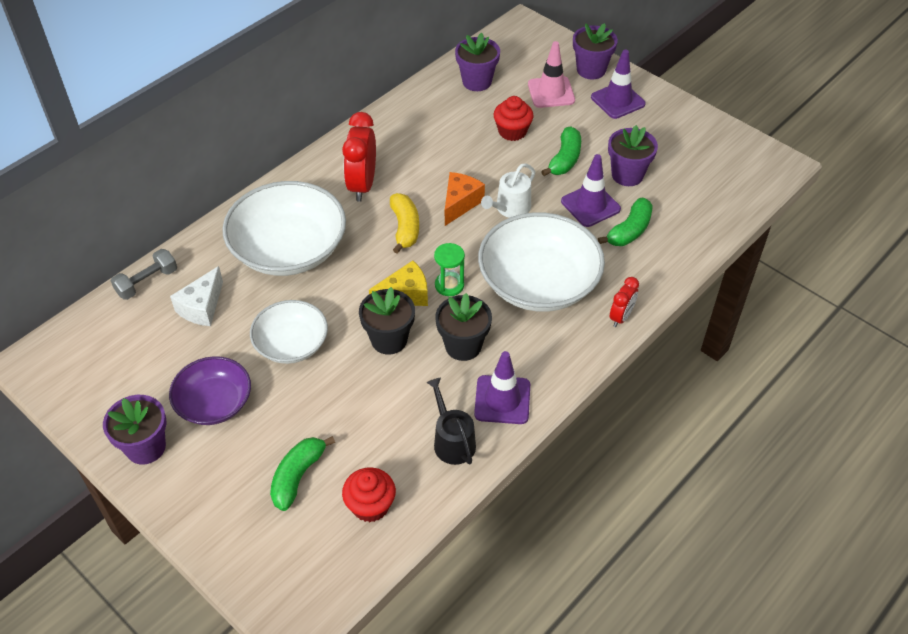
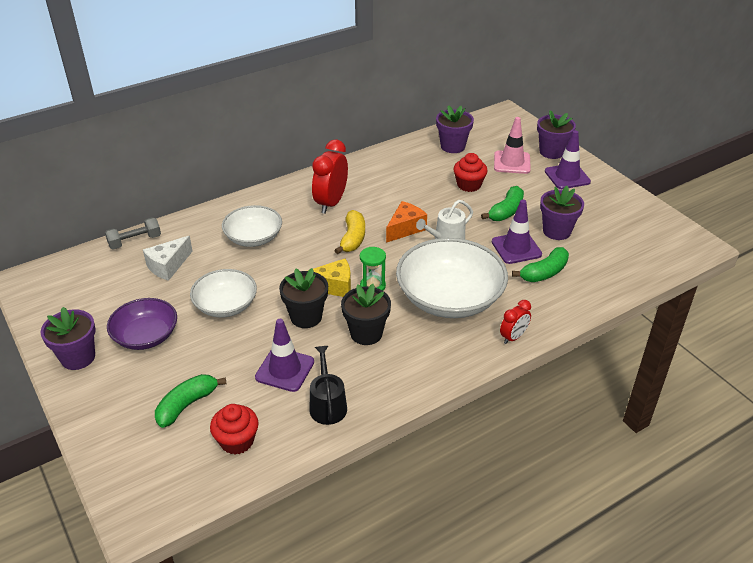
camera: 15 degrees right, 10 degrees down
(289, 249) = (253, 237): white bowl -> white bowl, size x0.59
(502, 400) = (383, 381): purple traffic cone -> purple traffic cone (285, 369)

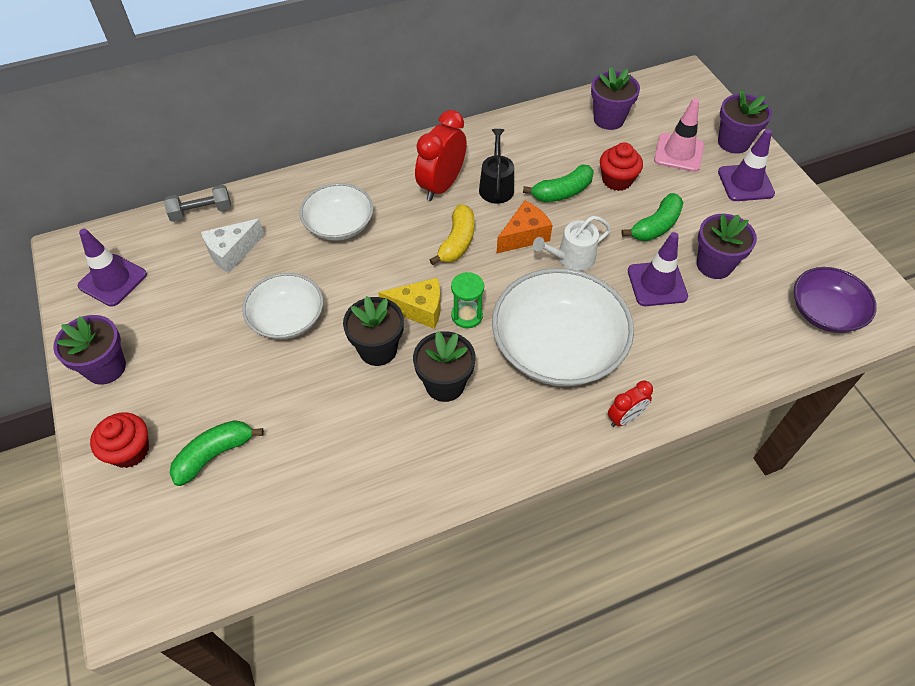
camera: 10 degrees right, 15 degrees up
(146, 336) = (187, 349): purple bowl -> purple bowl (825, 312)
(237, 441) = (261, 515): red cupcake -> red cupcake (130, 450)
(285, 369) = (337, 422): purple traffic cone -> purple traffic cone (113, 280)
(327, 405) = (377, 481): black watering can -> black watering can (496, 186)
(544, 273) = (684, 326): green banana -> green banana (562, 192)

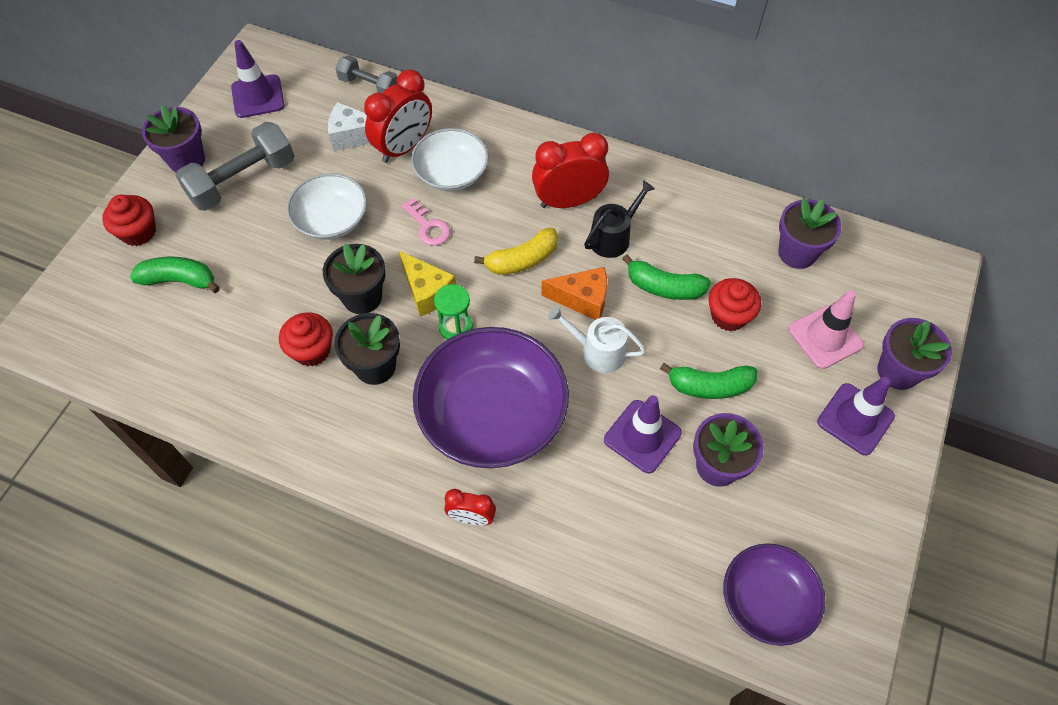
camera: 45 degrees right, 5 degrees up
(177, 346) = (242, 180): none -> grey dumbbell
(282, 233) = (404, 147): none -> red clock
(366, 269) = (428, 226): none -> pink key
(386, 413) = (312, 350): none -> red cupcake
(557, 347) = (492, 414): white bowl -> purple bowl

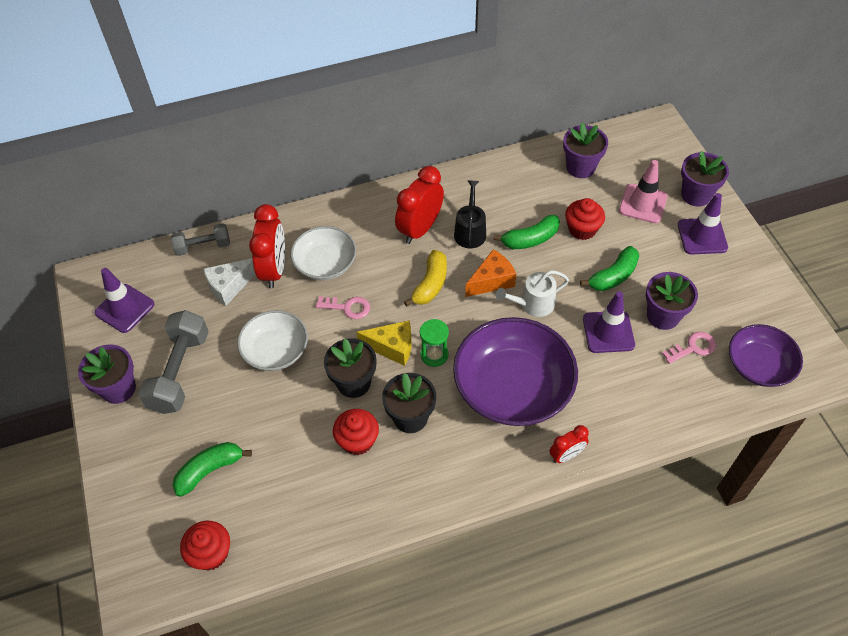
camera: 40 degrees left, 5 degrees down
(138, 232) = (138, 463): red cupcake -> red cupcake (211, 553)
(714, 523) = (693, 348): none -> pink key

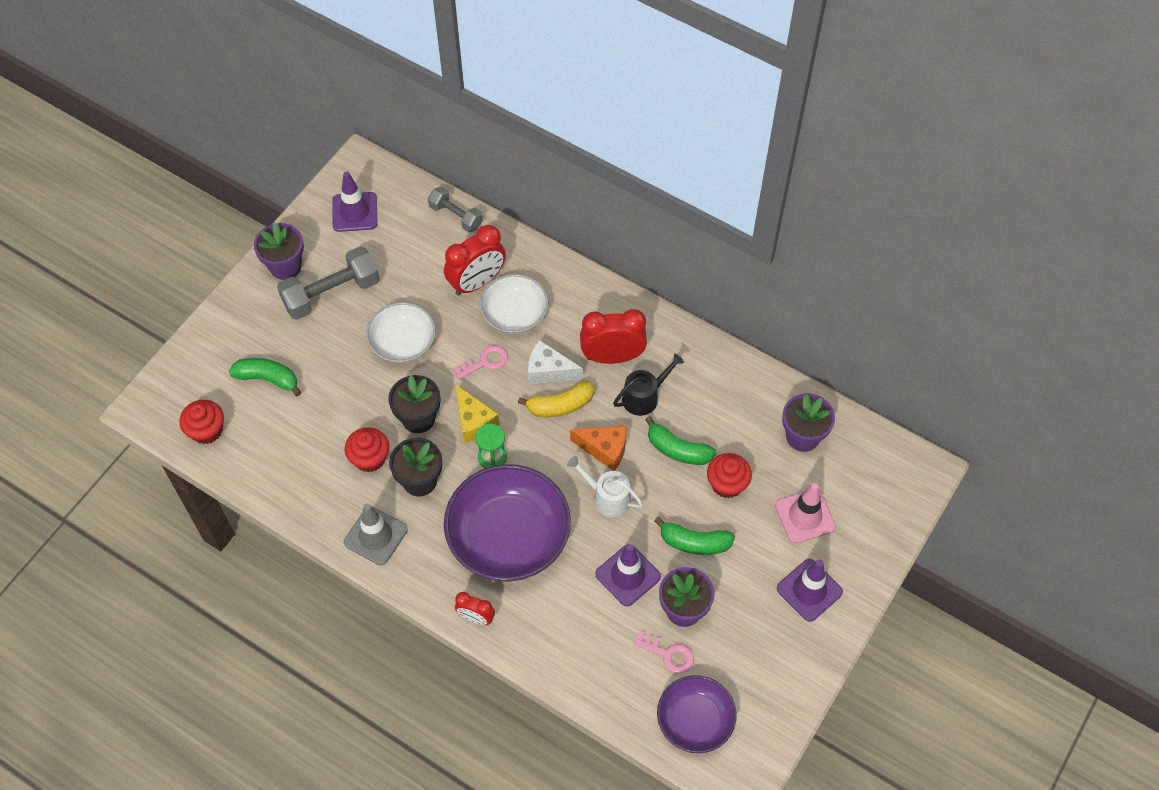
camera: 50 degrees right, 5 degrees up
(229, 286) = (434, 264): white cheese -> white cheese (548, 371)
(347, 307) = (485, 362): pink key -> pink key turned 90 degrees counterclockwise
(432, 482) = (375, 536): none -> grey traffic cone
(696, 195) = (858, 556): purple flower pot -> none

